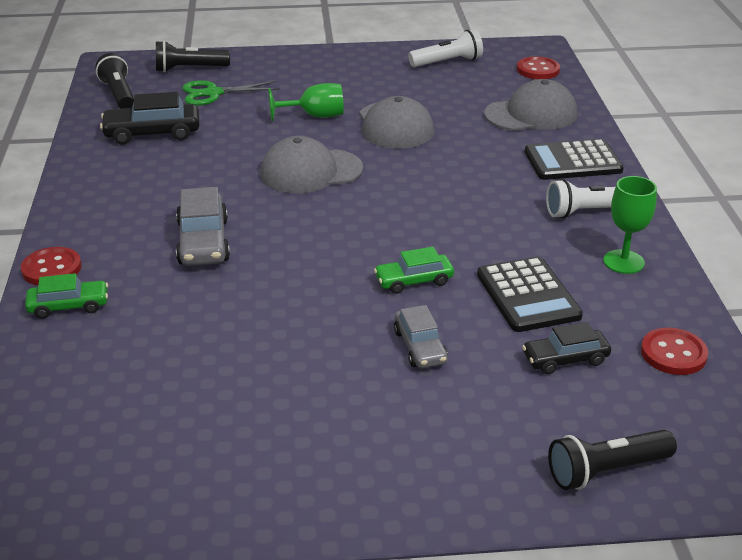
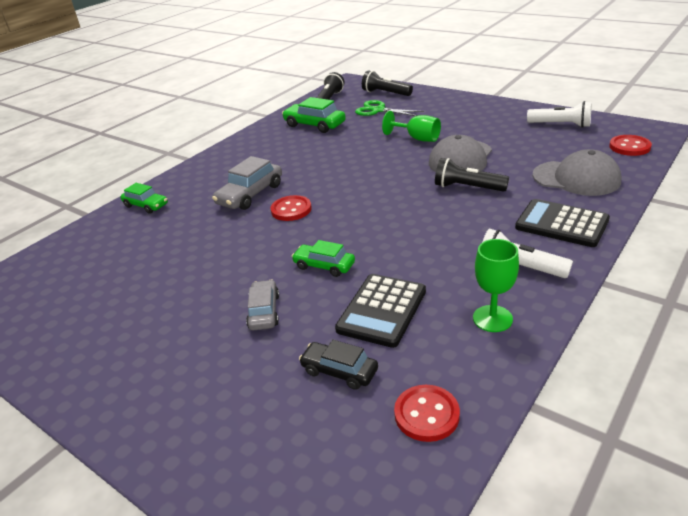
camera: 45 degrees right, 0 degrees up
(51, 269) = (168, 183): red button -> red button (291, 210)
(152, 133) = (314, 125): black car -> green car
(311, 171) = (365, 172): grey cap -> none
(420, 347) = (264, 311): grey car -> grey car turned 150 degrees clockwise
(606, 470) = (242, 475): black flashlight -> black flashlight (467, 187)

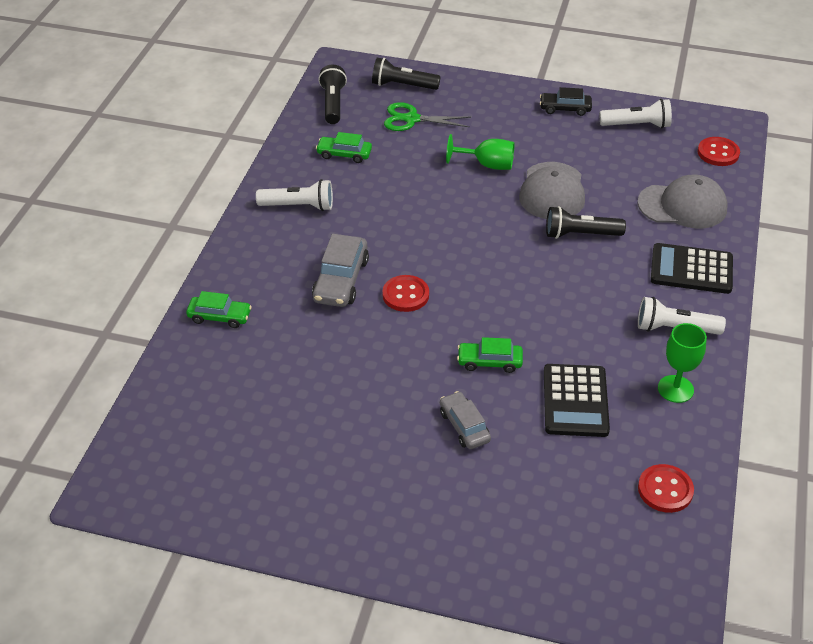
camera: 25 degrees left, 10 degrees up
(258, 149) = (298, 206): none -> white flashlight
(314, 125) = (344, 154): green car -> green car, size x0.65
(339, 371) = (573, 470): black car -> black car (565, 108)

